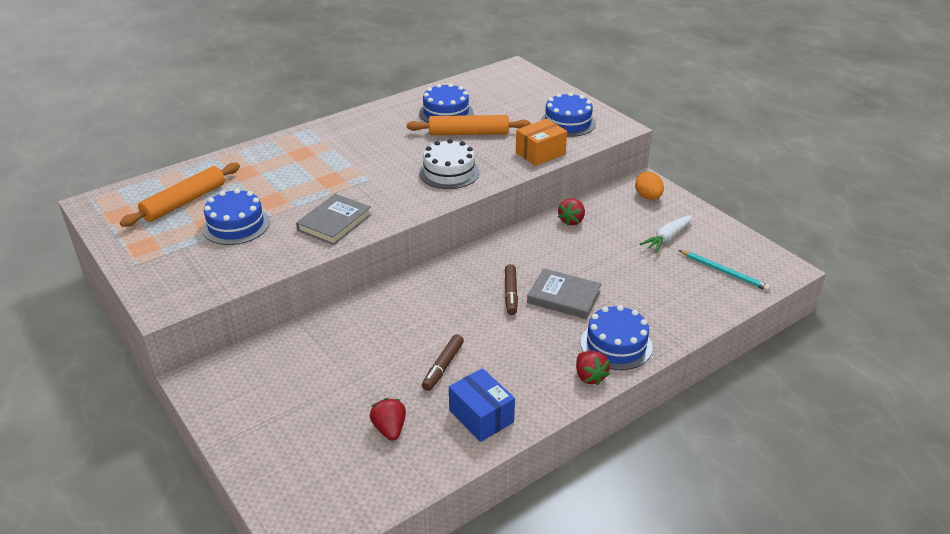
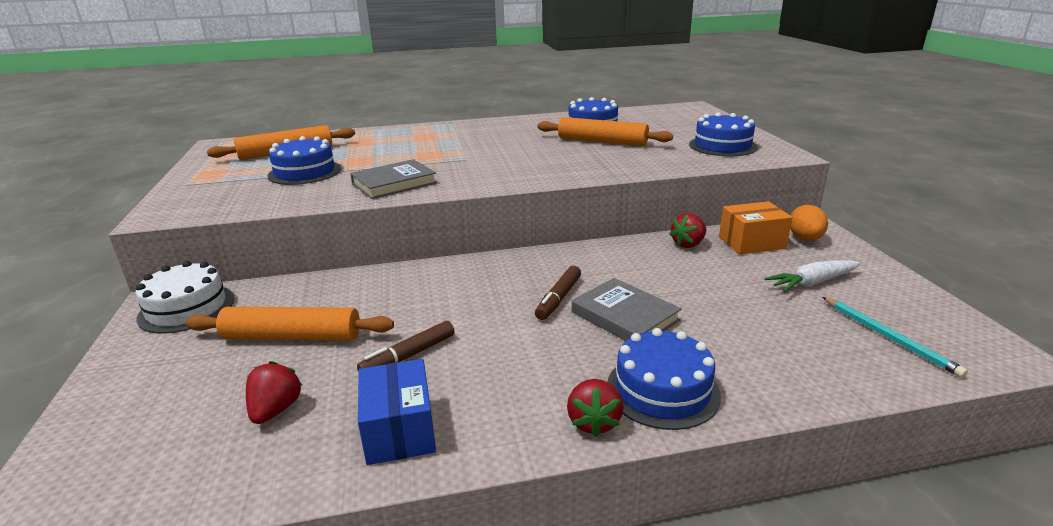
camera: 25 degrees right, 10 degrees down
(344, 376) = (292, 336): none -> orange rolling pin
(449, 172) = (552, 164): white cake -> white cake (187, 308)
(540, 153) = (670, 163): orange box -> orange box (751, 243)

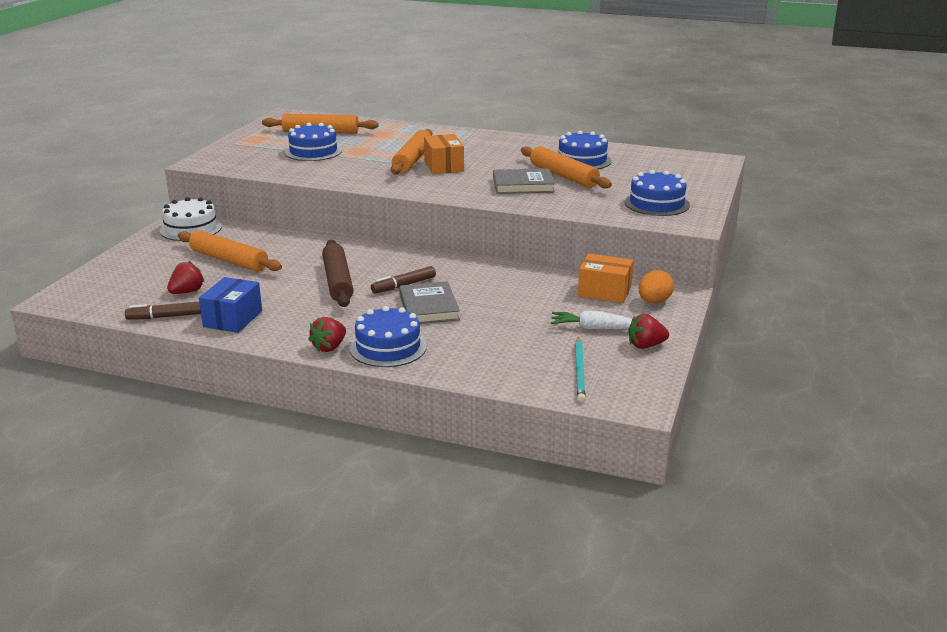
camera: 30 degrees right, 0 degrees up
(394, 183) = (357, 174): grey book -> grey book (523, 185)
(409, 356) = (277, 288): brown marker -> brown marker (165, 317)
(432, 157) = (412, 159): none -> orange rolling pin
(475, 319) = (337, 281): none -> brown rolling pin
(476, 156) = (444, 166): none -> orange box
(688, 244) = (552, 279): red strawberry -> red strawberry (646, 345)

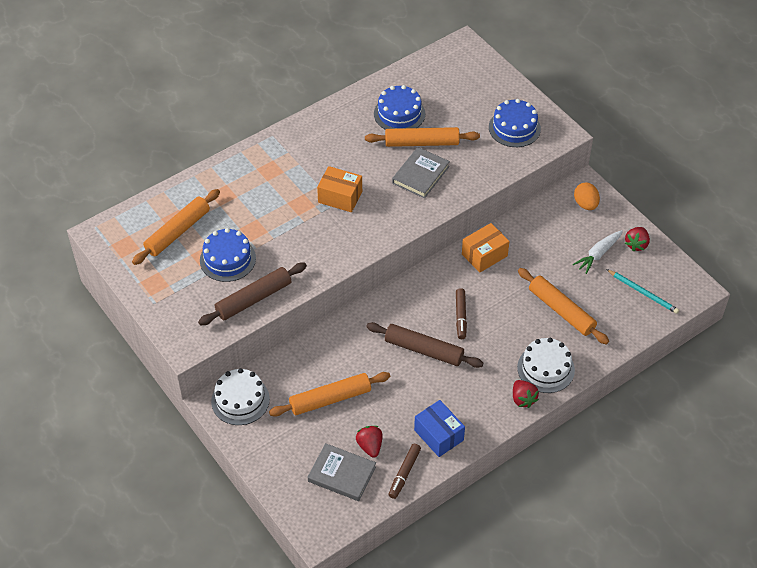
camera: 55 degrees left, 25 degrees up
(280, 169) = (253, 299): none -> brown rolling pin
(388, 347) = (545, 369): blue cake -> white cake
(412, 159) = (307, 207): orange rolling pin -> orange rolling pin (561, 311)
(429, 307) = (505, 320): grey book -> grey book (342, 474)
(604, 292) = (553, 219): orange box -> orange box (484, 255)

